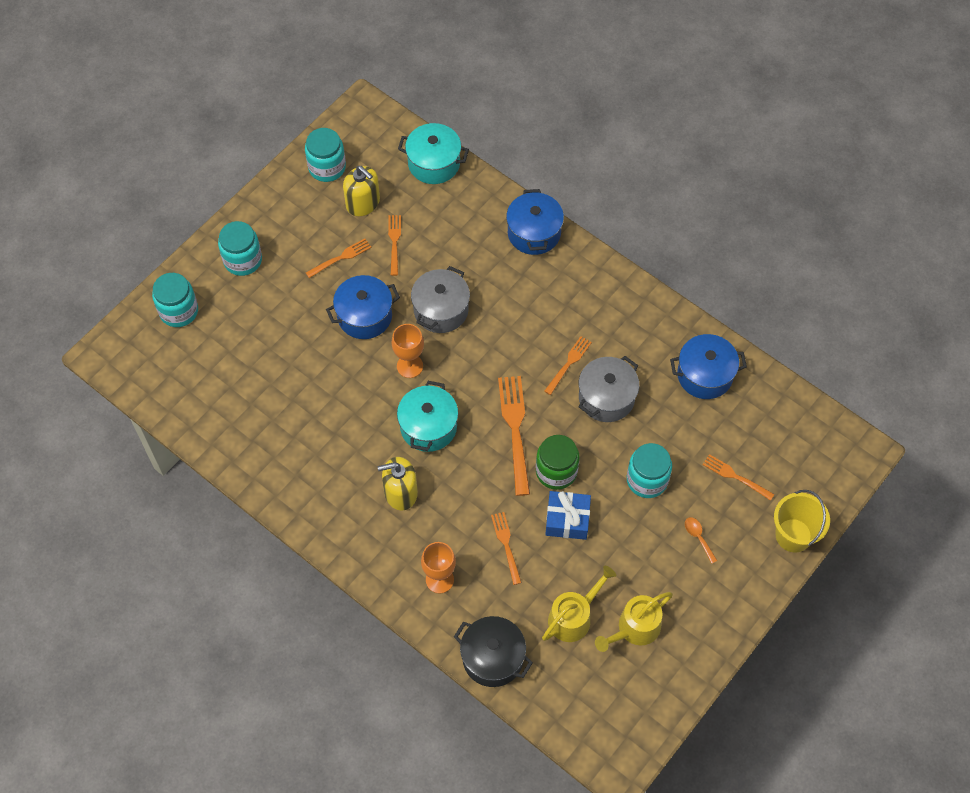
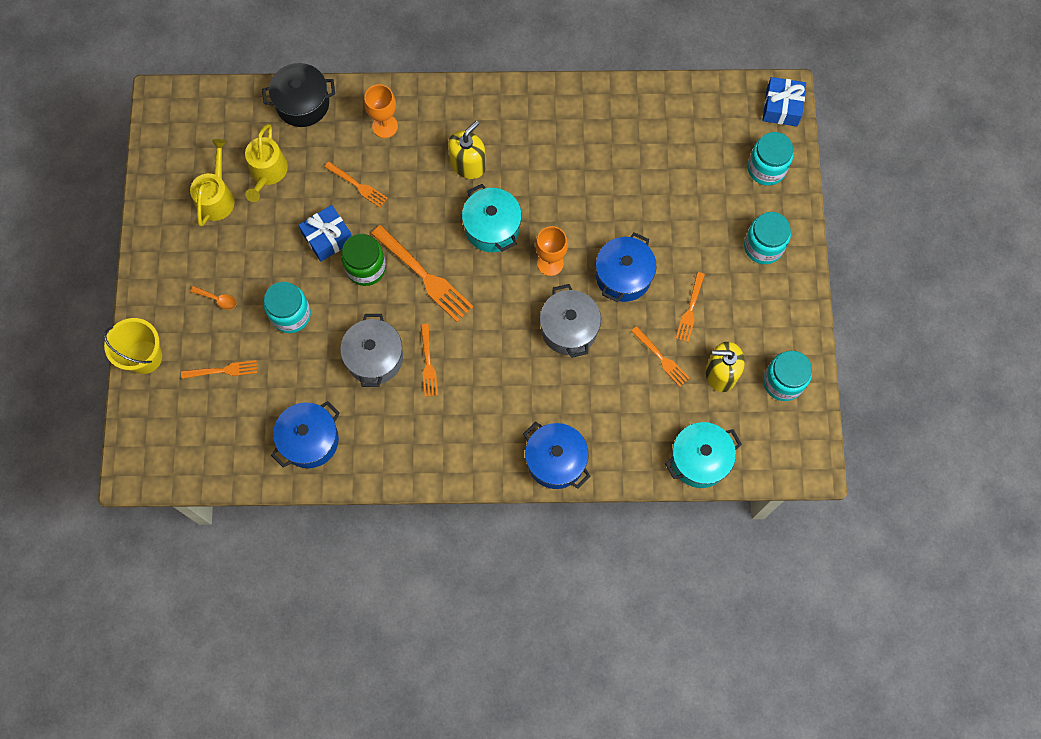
camera: 140 degrees right, 10 degrees up
(116, 346) = (782, 107): none -> blue gift

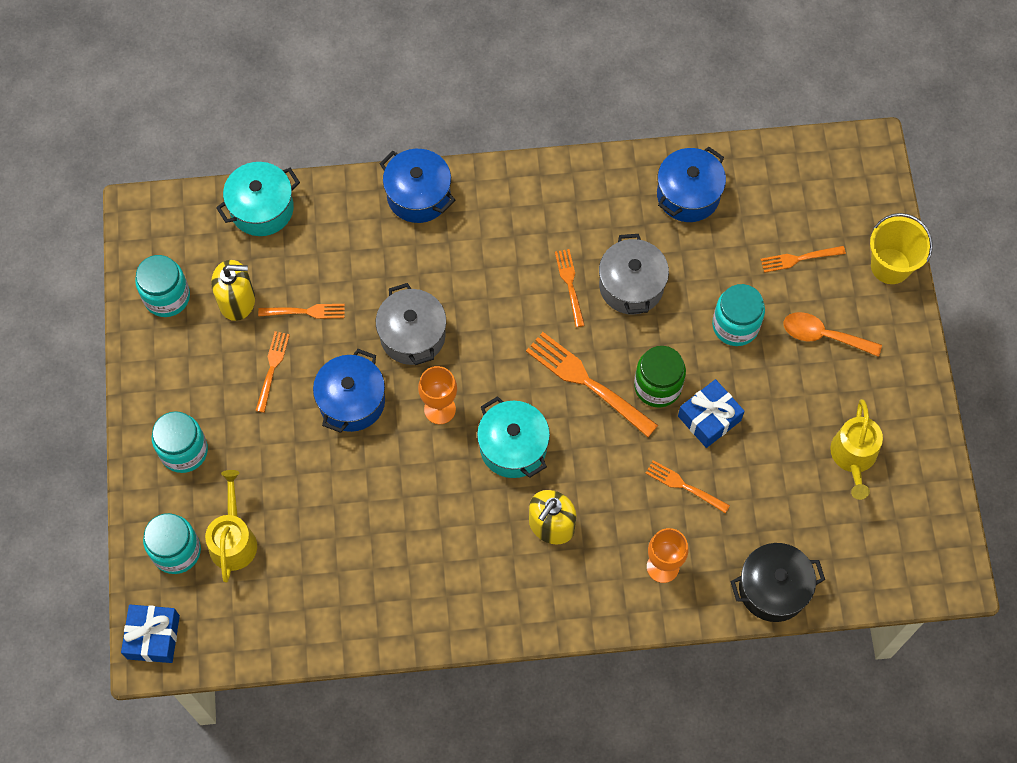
camera: 175 degrees right, 5 degrees down
(217, 299) = (823, 336): orange spoon -> orange spoon, size x1.72
(267, 172) = (798, 493): yellow watering can -> yellow watering can (233, 540)
(661, 358) = (305, 311): orange fork -> orange fork turned 135 degrees clockwise

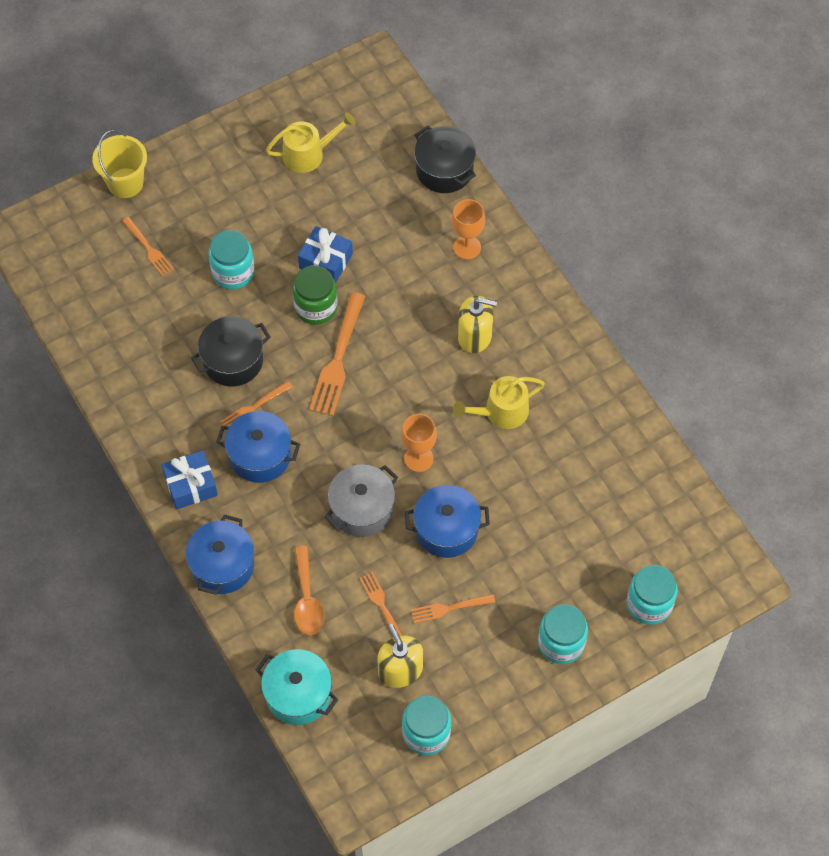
camera: 115 degrees left, 5 degrees down
(153, 637) = (728, 585): blue gift -> blue gift (191, 485)
(233, 540) = (615, 564): yellow watering can -> yellow watering can (501, 412)
(513, 447) = (423, 390): turquoise pot -> none
(631, 286) = (233, 361): grey pot -> black pot
(684, 486) = (393, 257): orange fork -> none
(688, 195) = (124, 351): blue pot -> blue pot (260, 456)
(823, 336) = (212, 208): orange spoon -> orange spoon (307, 599)

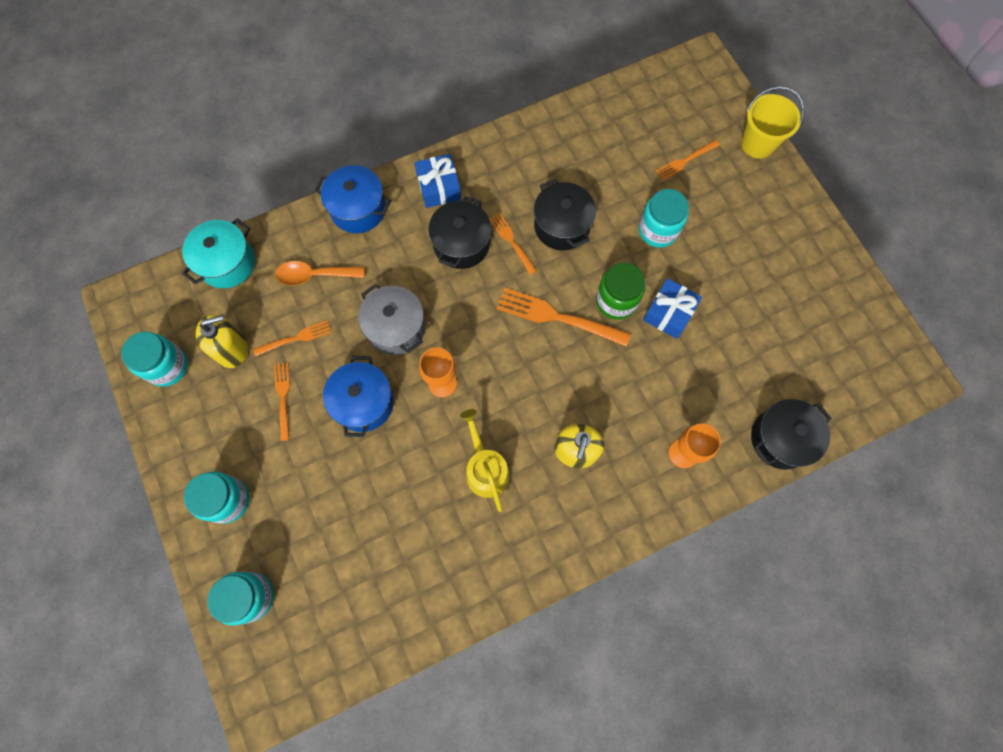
camera: 95 degrees right, 10 degrees up
(260, 456) = (461, 244): blue pot -> black pot
(308, 154) = (796, 305): yellow watering can -> none

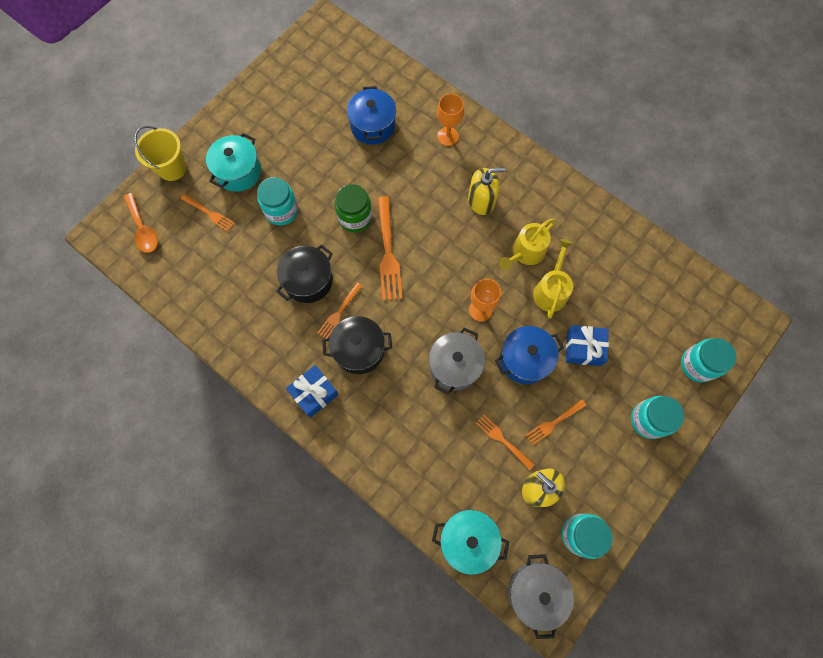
camera: 115 degrees left, 0 degrees up
(147, 300) = (535, 592): none -> grey pot
(314, 275) = (442, 455): orange spoon -> orange spoon (143, 229)
(358, 209) = (365, 451): blue pot -> blue pot (373, 126)
(425, 473) = (551, 290): none -> yellow watering can
(669, 313) = (348, 180): blue gift -> blue gift (583, 348)
(726, 205) = (238, 172): none -> turquoise pot
(780, 439) = (408, 85): black pot -> none

